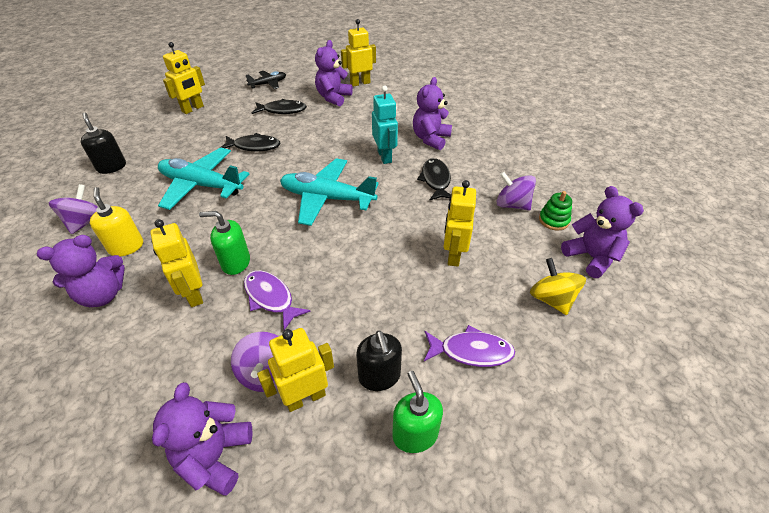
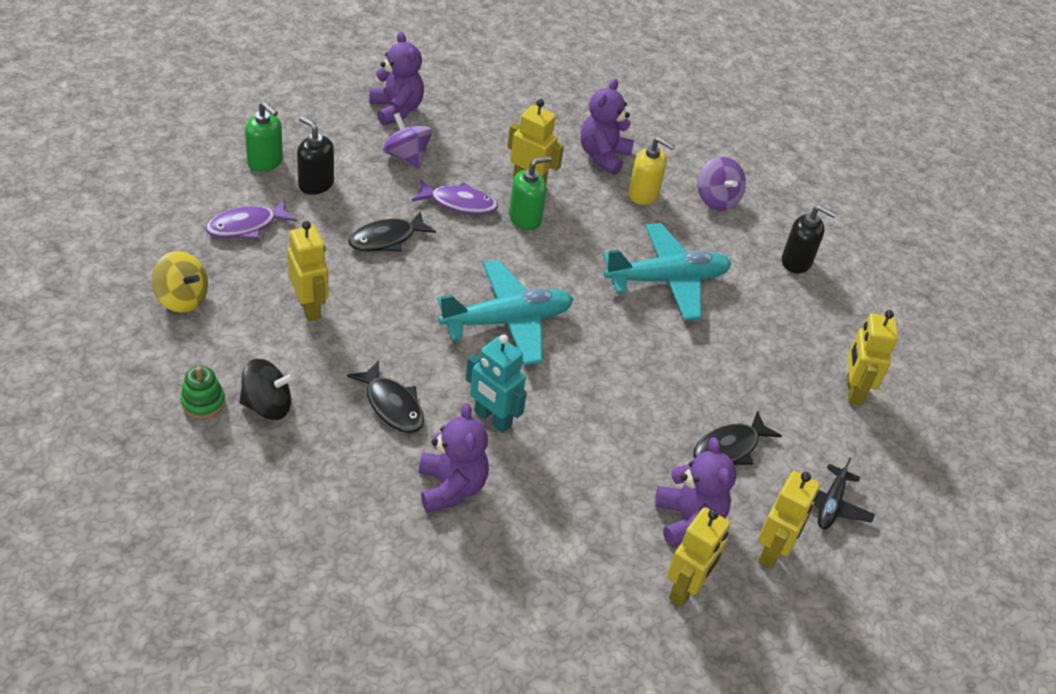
camera: 140 degrees right, 0 degrees up
(254, 146) = (681, 360): black fish -> black fish (386, 239)
(305, 397) = (363, 154): yellow robot -> yellow robot (772, 551)
(512, 205) = (267, 406): purple spinning top -> black spinning top
(591, 257) = (144, 365): purple teddy bear -> none

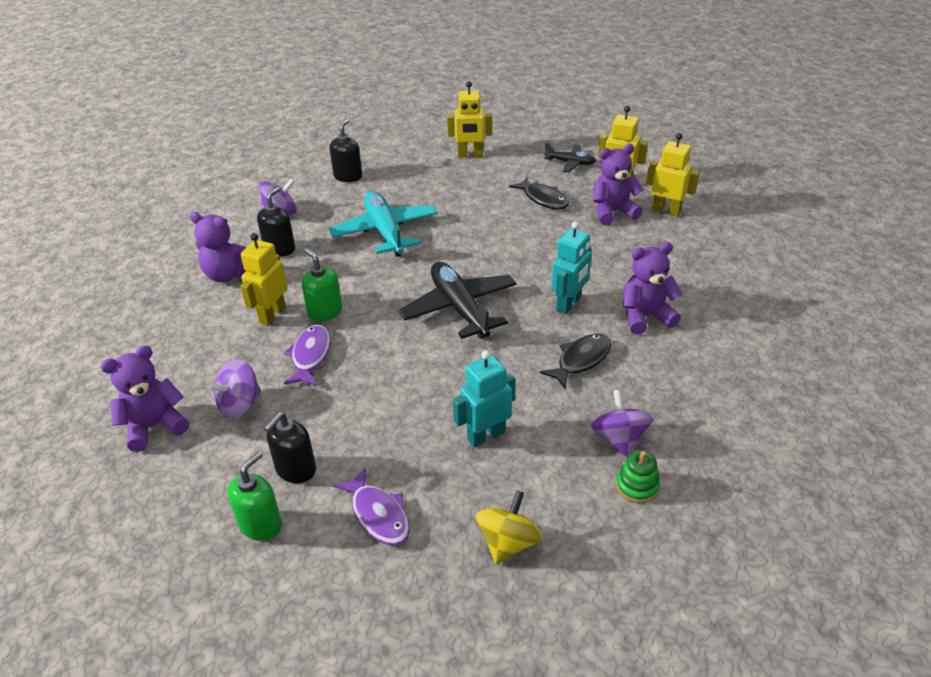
camera: 90 degrees left, 5 degrees down
(267, 406) = (619, 439): black spinning top -> purple spinning top
(309, 307) = (485, 435): yellow robot -> turquoise robot
(386, 239) = (373, 398): black fish -> none
(507, 321) = (459, 308): turquoise plane -> black plane
(643, 194) = (280, 249): yellow soap dispenser -> black soap dispenser

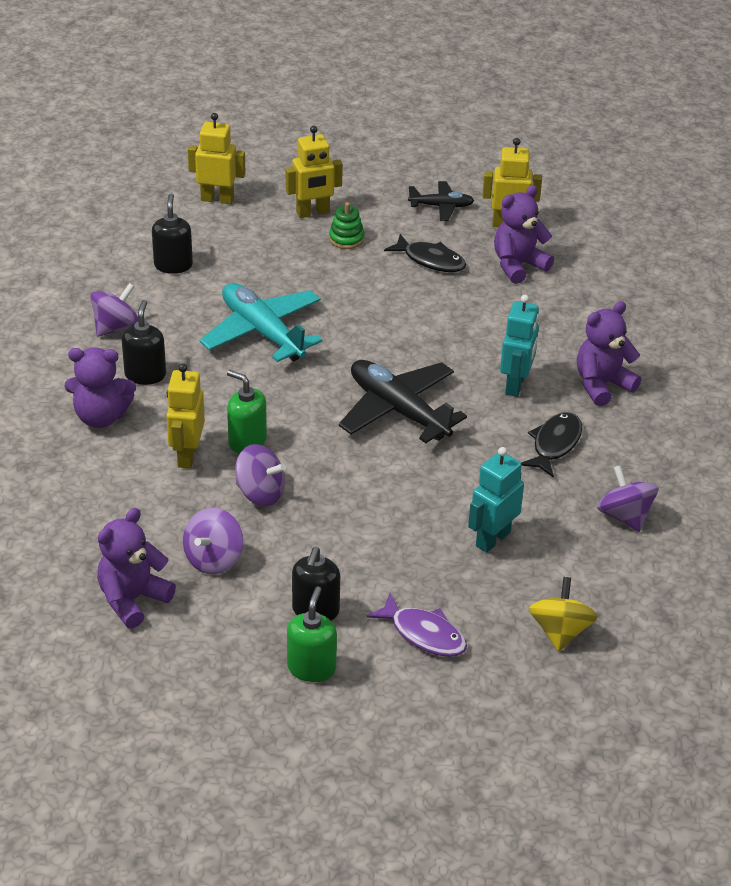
camera: 20 degrees left, 0 degrees up
(310, 356) = (260, 493): purple fish -> purple spinning top
(637, 486) = (658, 556): green stacking toy -> green stacking toy (346, 239)
(666, 211) = (577, 254): yellow robot -> yellow robot (217, 199)

